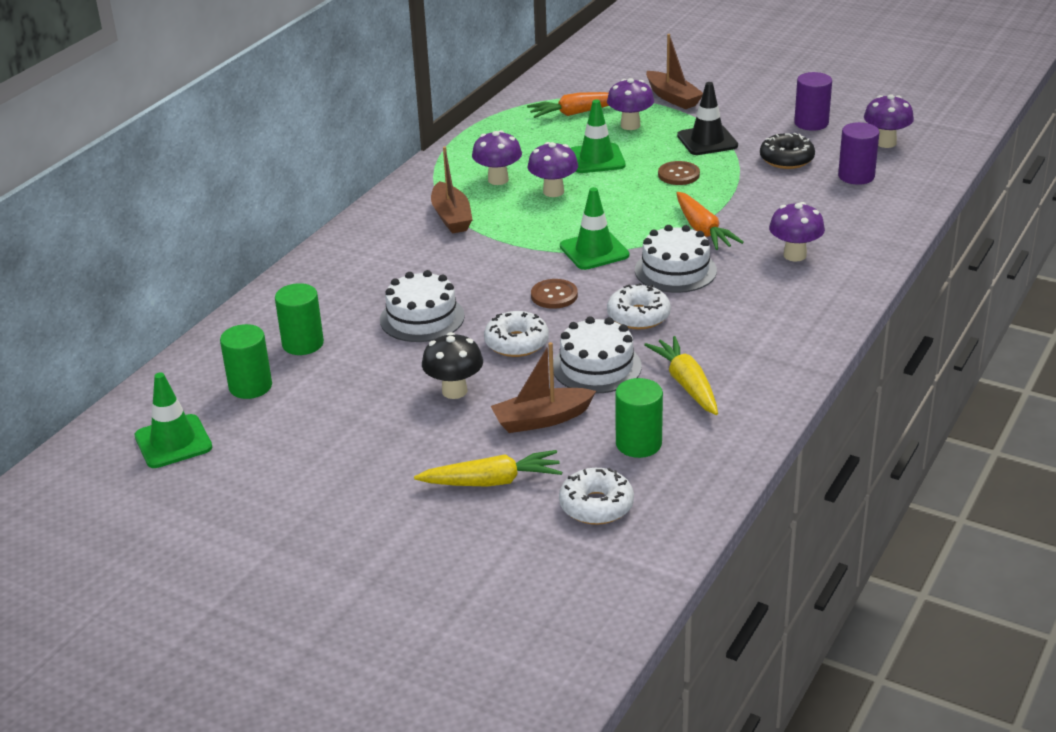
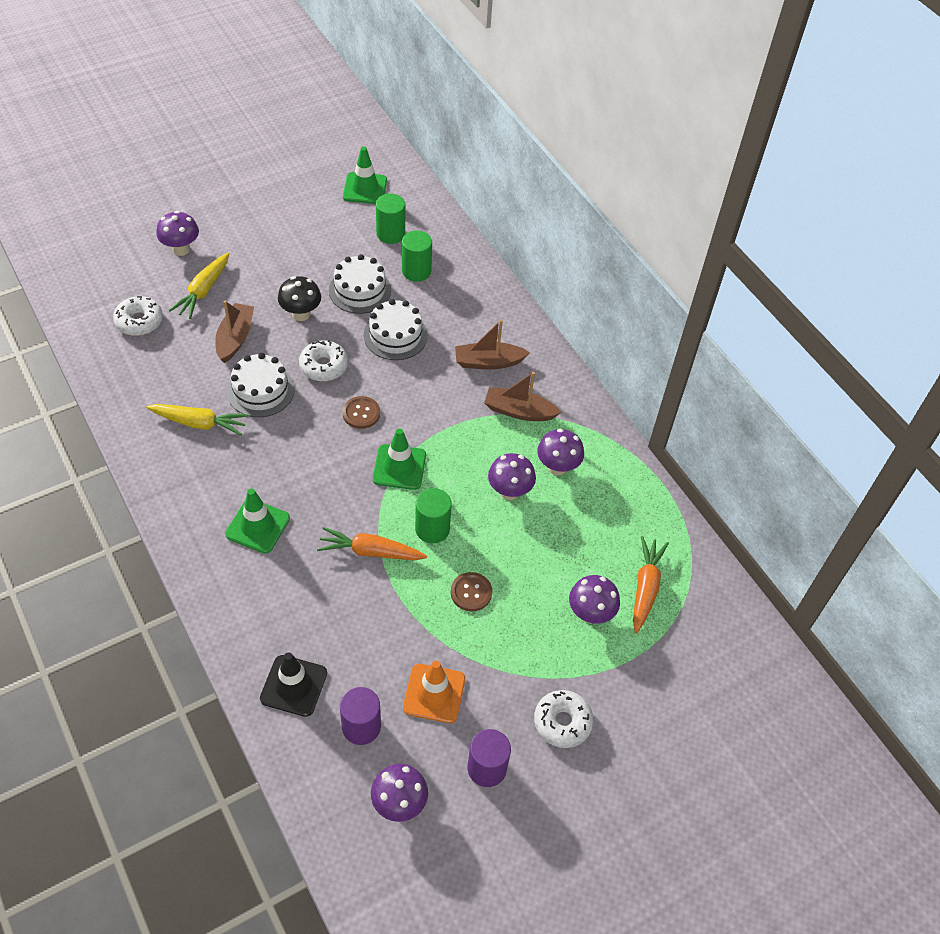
camera: 115 degrees right, 20 degrees up
(596, 159) = (544, 551): green traffic cone -> green traffic cone (258, 526)
(638, 316) = (295, 443): white donut -> white donut (562, 722)
(638, 444) = (169, 367): green cylinder -> green cylinder (432, 529)
(673, 98) = (625, 685): brown boat -> brown boat (488, 362)
(675, 270) = (331, 499): white cake -> white cake (360, 290)
(707, 141) = (516, 654): black traffic cone -> black traffic cone (294, 686)
(786, 159) = (434, 693): black donut -> orange traffic cone
(794, 255) = (284, 587): purple mushroom -> purple mushroom (181, 249)

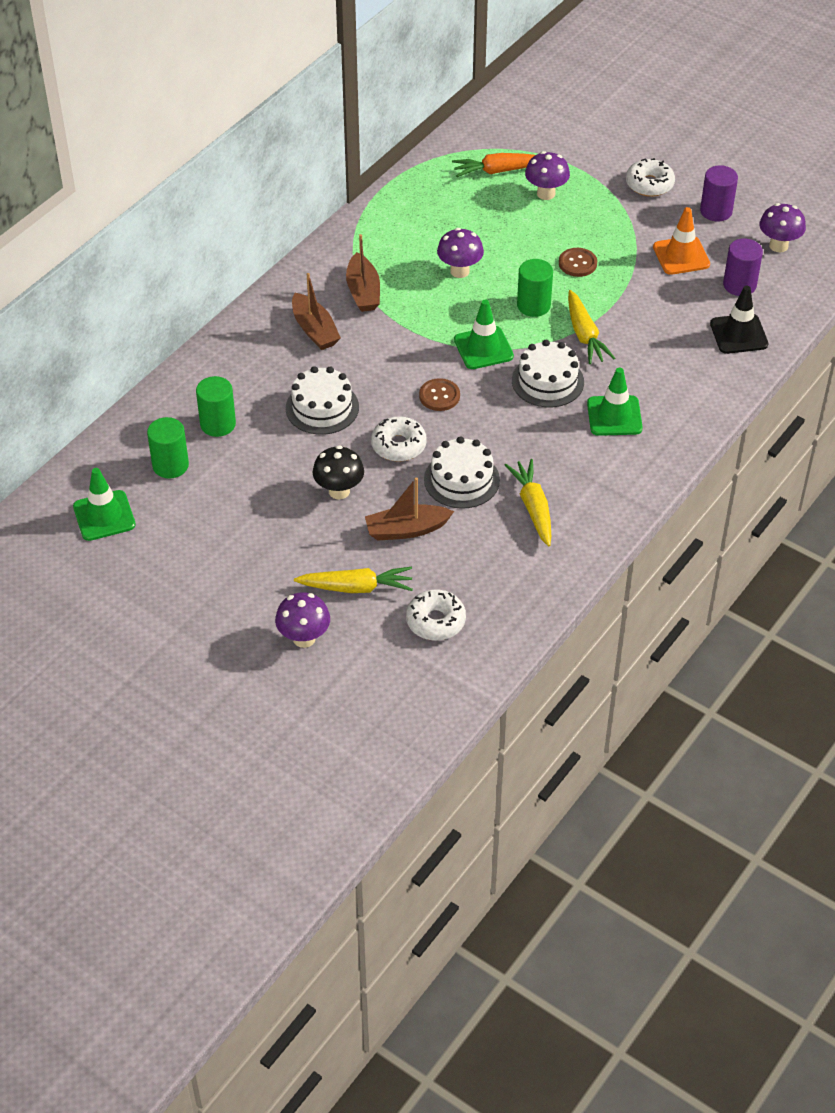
camera: 110 degrees left, 5 degrees down
(360, 290) = (274, 458): white cake -> white cake (547, 381)
(370, 551) = (585, 335): orange carrot -> yellow carrot
(557, 467) = (412, 250): purple mushroom -> none

